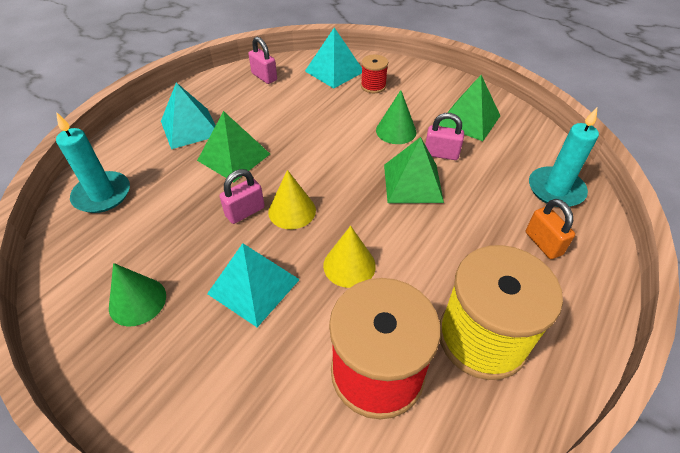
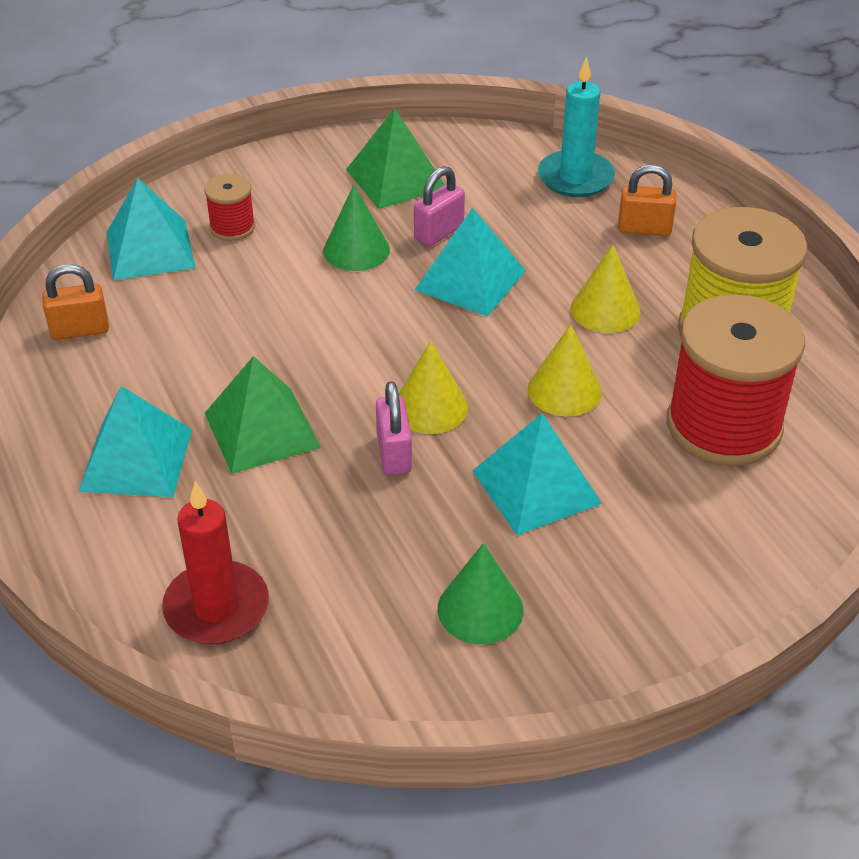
camera: 60 degrees left, 5 degrees down
(102, 194) = (216, 607): turquoise candle -> red candle
(264, 77) = (80, 330): pink padlock -> orange padlock
(412, 183) = (470, 280): green pyramid -> turquoise pyramid
(442, 255) = (605, 310): none -> yellow cone

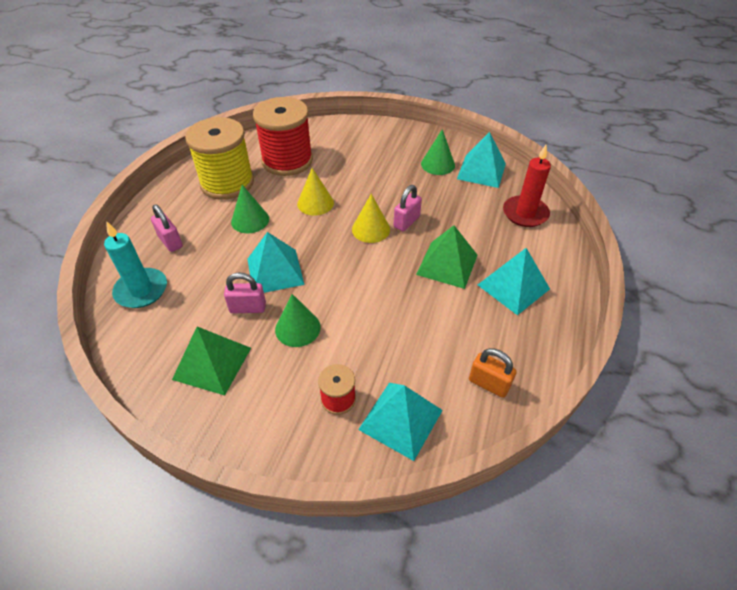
camera: 135 degrees left, 5 degrees up
(536, 486) = (373, 182): turquoise pyramid -> turquoise pyramid (481, 171)
(605, 310) = (250, 220): yellow cone -> green cone
(644, 229) = (170, 242): orange padlock -> pink padlock

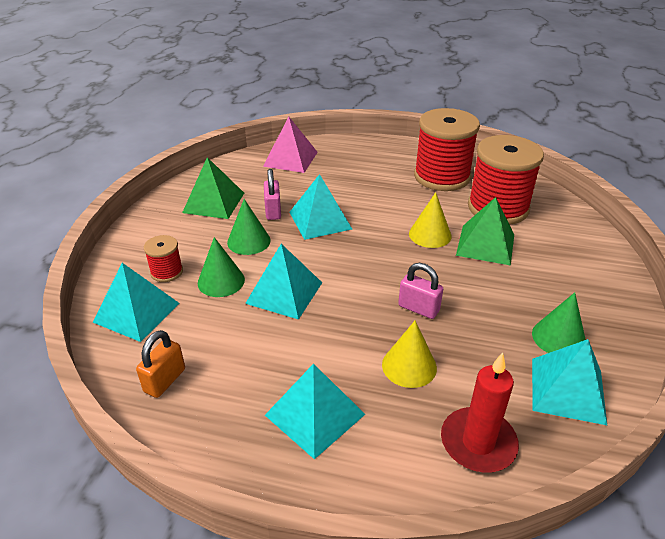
camera: 85 degrees right, 10 degrees down
(141, 290) = (290, 159): turquoise candle -> pink pyramid
(170, 242) = (349, 161): pink padlock -> none
(227, 183) = (442, 176): yellow spool -> red spool
(250, 220) = (389, 197): green cone -> green cone (221, 281)
(371, 229) = (397, 279): yellow cone -> yellow cone (409, 366)
(381, 301) = (284, 292): none -> turquoise pyramid
(447, 264) = (347, 347): green pyramid -> green pyramid (485, 244)

